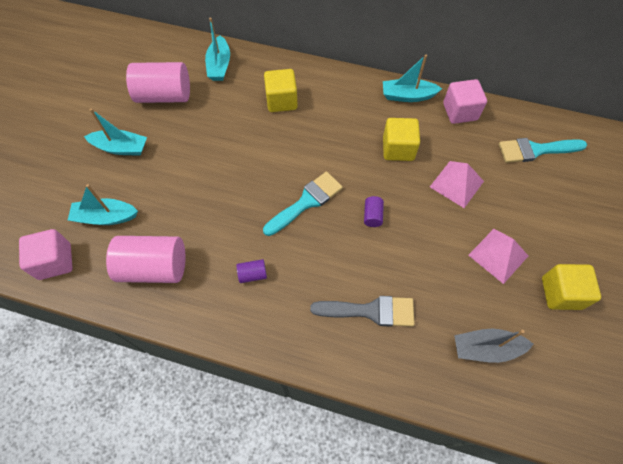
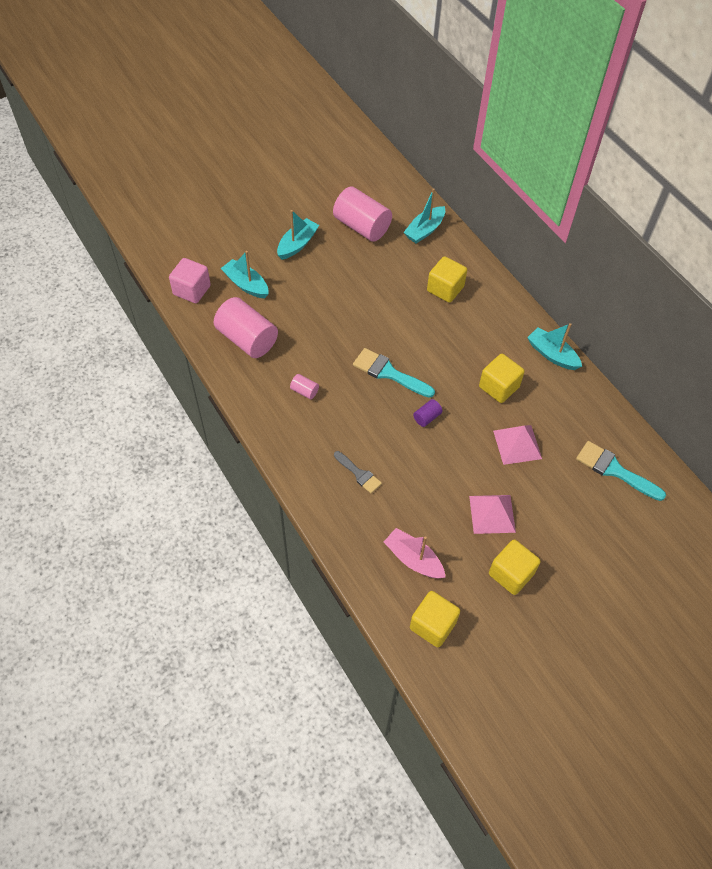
camera: 40 degrees right, 5 degrees down
(121, 148) = (297, 244): turquoise boat -> turquoise boat turned 105 degrees counterclockwise
(252, 274) = (304, 391): purple cylinder -> pink cylinder
(306, 202) = (389, 373): turquoise brush -> turquoise brush turned 150 degrees counterclockwise
(370, 311) = (359, 474): grey brush -> grey brush, size x0.63
(460, 112) = (583, 397): pink cube -> none
(486, 348) = (413, 559): grey boat -> pink boat
(558, 393) = (433, 625): none -> yellow cube

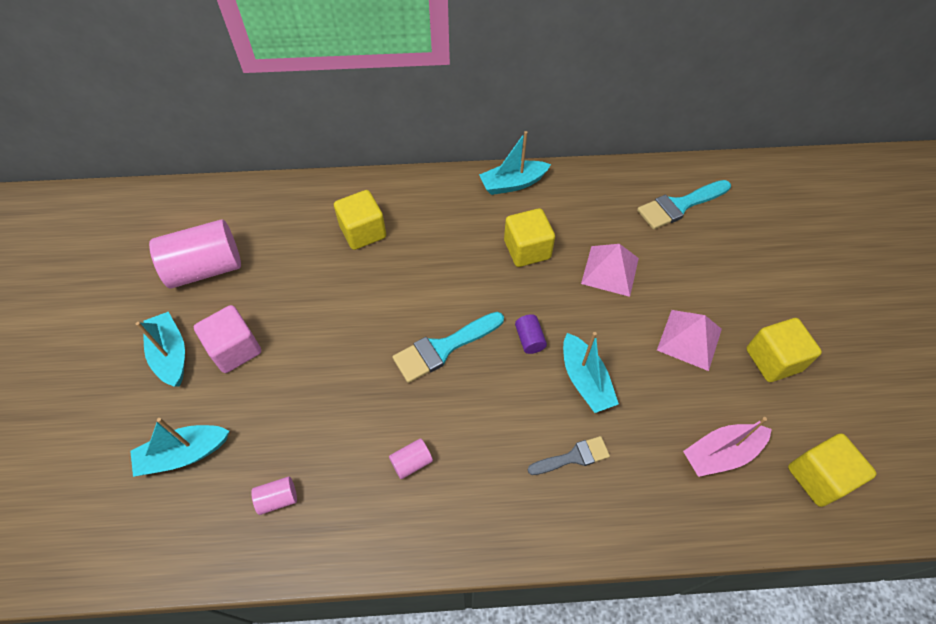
camera: 60 degrees left, 0 degrees up
(192, 290) = (132, 540): pink cube -> pink cube (235, 349)
(247, 339) = (278, 498): pink cylinder -> pink cylinder, size x0.43
(424, 230) = (265, 209): turquoise boat -> turquoise boat (585, 380)

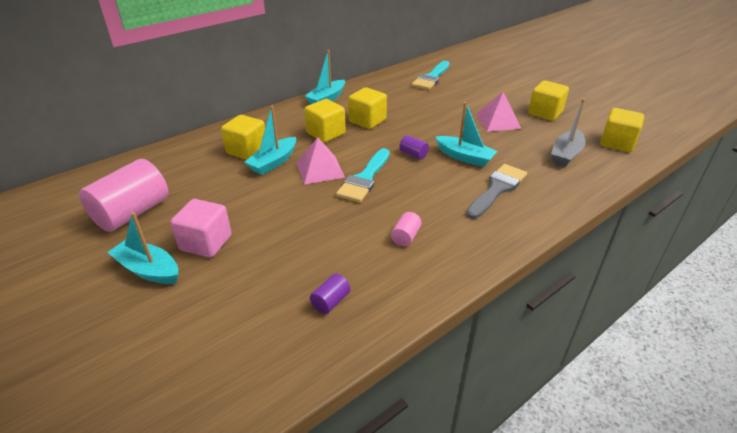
camera: 35 degrees left, 20 degrees down
(184, 454) = (222, 318): turquoise boat -> turquoise boat (273, 162)
(278, 498) = (330, 301): pink cylinder -> purple cylinder
(463, 247) = (326, 133): none -> yellow cube
(573, 457) = (497, 189): grey brush -> grey brush, size x1.59
(610, 270) = (425, 112): pink pyramid -> pink pyramid (320, 169)
(721, 453) = (566, 154): pink boat -> grey boat

